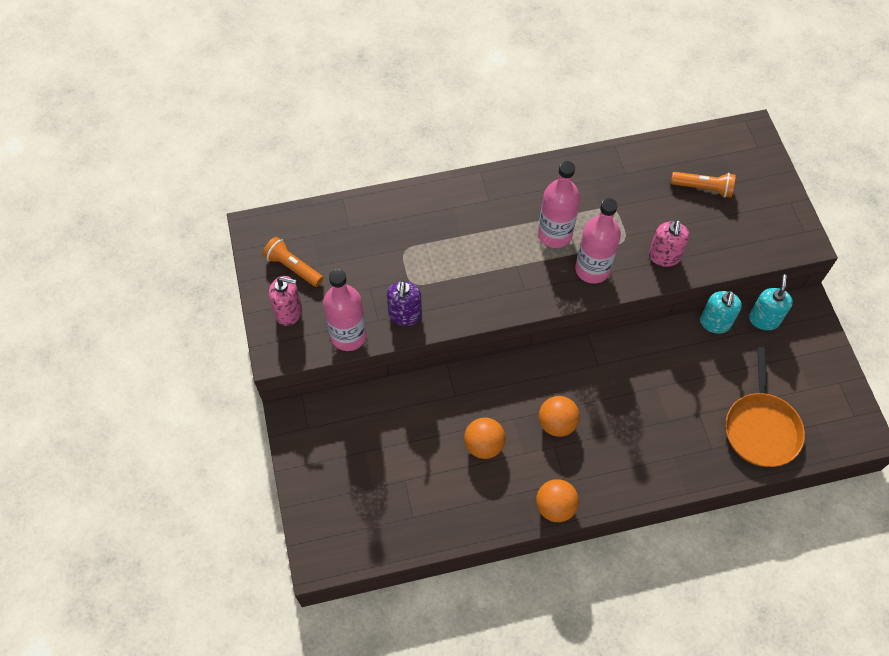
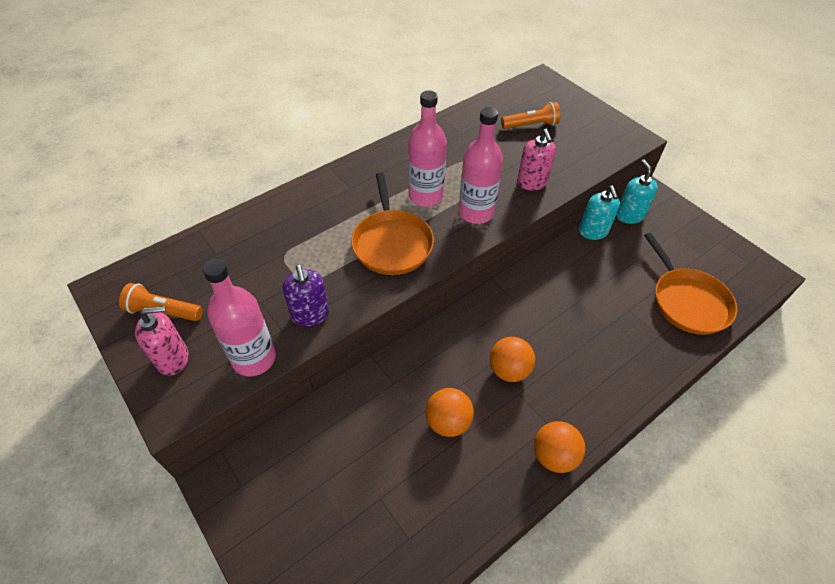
camera: 25 degrees left, 10 degrees down
(501, 273) = (392, 243): none -> orange pan

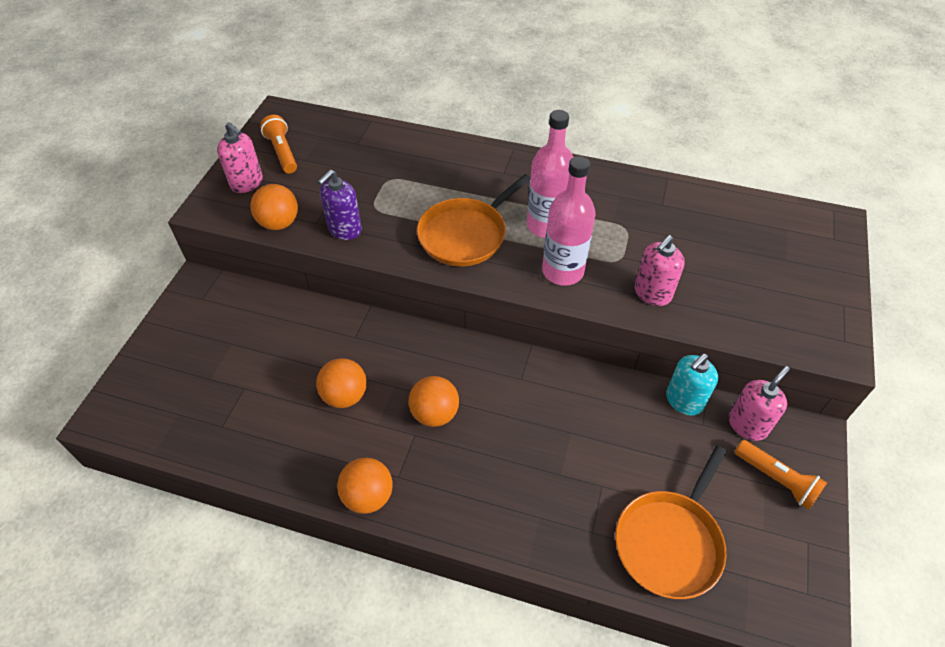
camera: 55 degrees right, 0 degrees up
(254, 358) = (279, 223): pink bottle -> orange ball
(531, 125) = (742, 250): orange flashlight -> orange flashlight (777, 479)
(629, 216) = (747, 425): turquoise soap dispenser -> pink soap dispenser

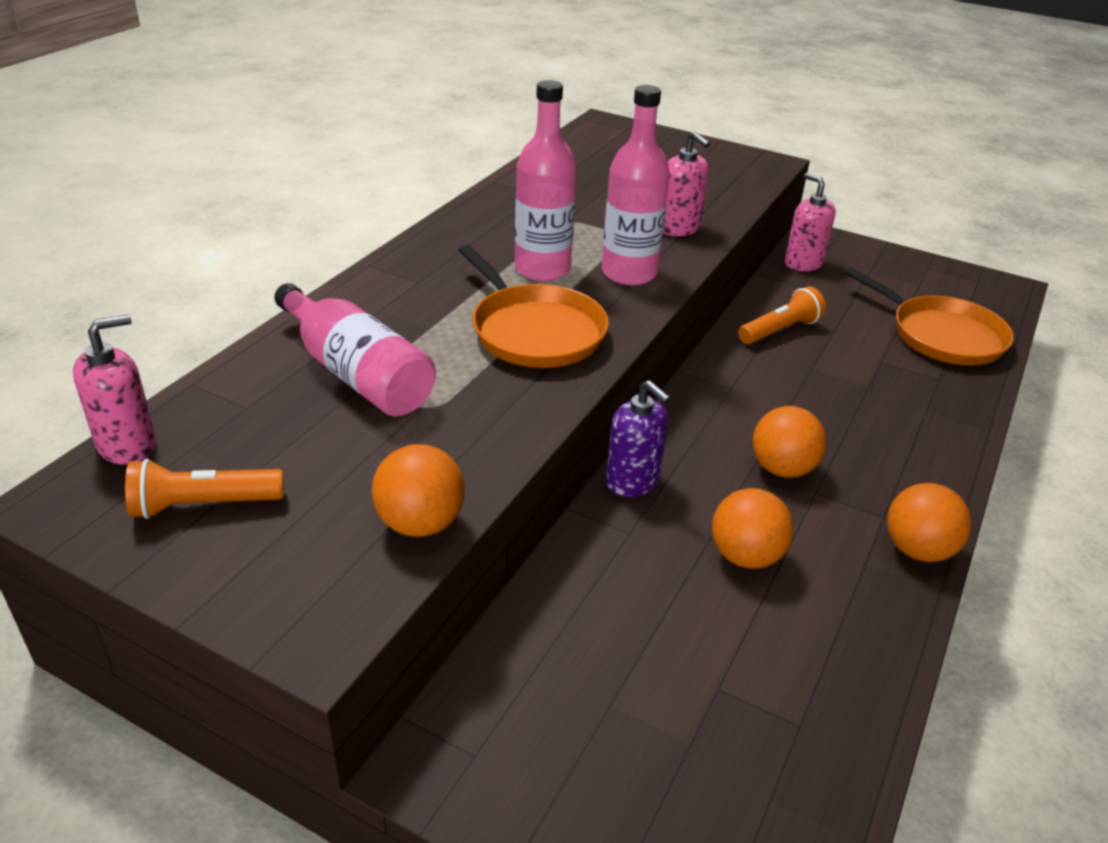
camera: 80 degrees left, 15 degrees down
(247, 183) = (271, 564): pink soap dispenser -> pink soap dispenser (128, 445)
(344, 229) = (473, 444): purple soap dispenser -> purple soap dispenser (632, 481)
(396, 172) = (356, 373): none -> pink bottle
(684, 401) = (772, 289): turquoise soap dispenser -> none
(777, 479) = (865, 265): orange flashlight -> orange flashlight (780, 330)

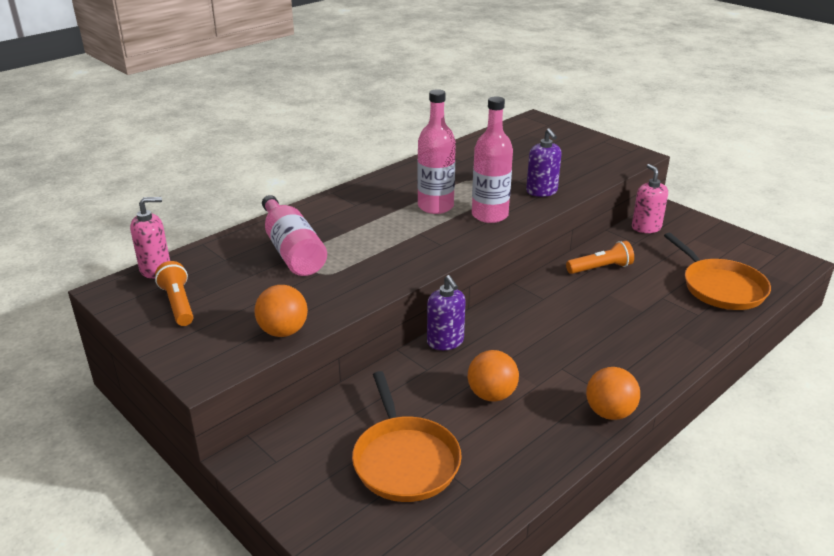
camera: 20 degrees right, 5 degrees down
(203, 505) = (178, 304): orange flashlight -> orange flashlight turned 60 degrees clockwise
(534, 331) = (408, 241): orange pan -> orange pan (404, 460)
(678, 228) = (541, 191): pink soap dispenser -> purple soap dispenser
(782, 469) = (547, 351): orange ball -> none

